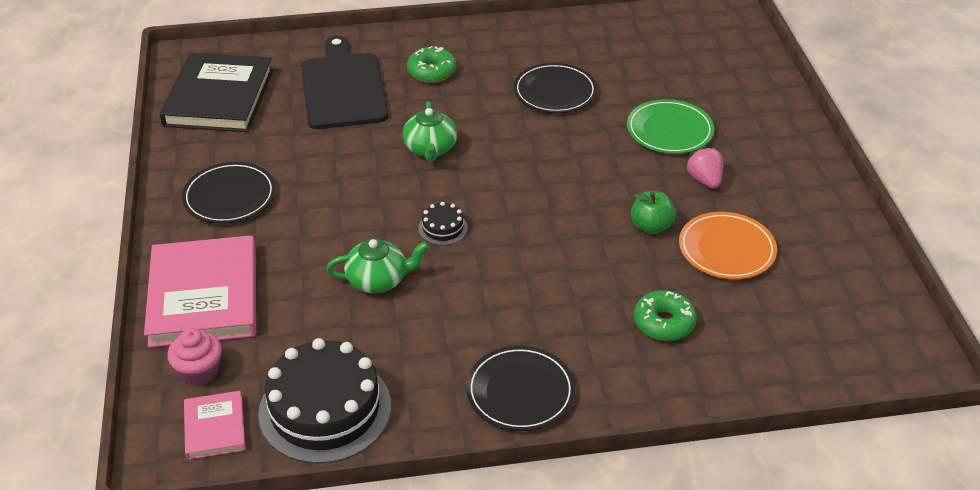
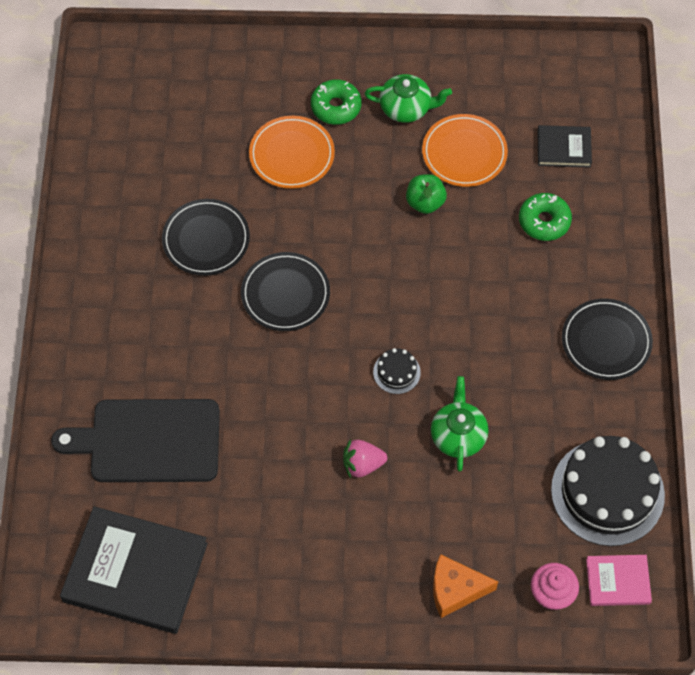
camera: 80 degrees left, 20 degrees up
(204, 296) = (455, 590): pink book -> orange cheese
(229, 196) = (312, 564): black plate -> black plate (285, 294)
(430, 149) = (275, 368): green teapot -> green teapot (406, 108)
(431, 72) = (141, 349): green donut -> green donut (336, 107)
(669, 130) = (292, 155): green plate -> orange plate
(704, 180) = (370, 145): pink strawberry -> pink strawberry (362, 464)
(771, 331) = (564, 148): none -> black book

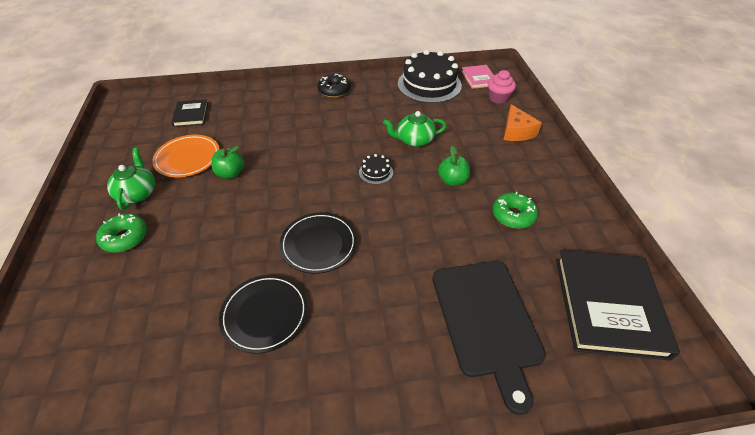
camera: 100 degrees left, 15 degrees down
(292, 155) = (172, 261): orange plate -> none
(362, 464) = (452, 180): pink strawberry -> green apple
(544, 221) = (249, 118): green donut -> green donut (513, 215)
(606, 341) = (334, 90): black plate -> black donut

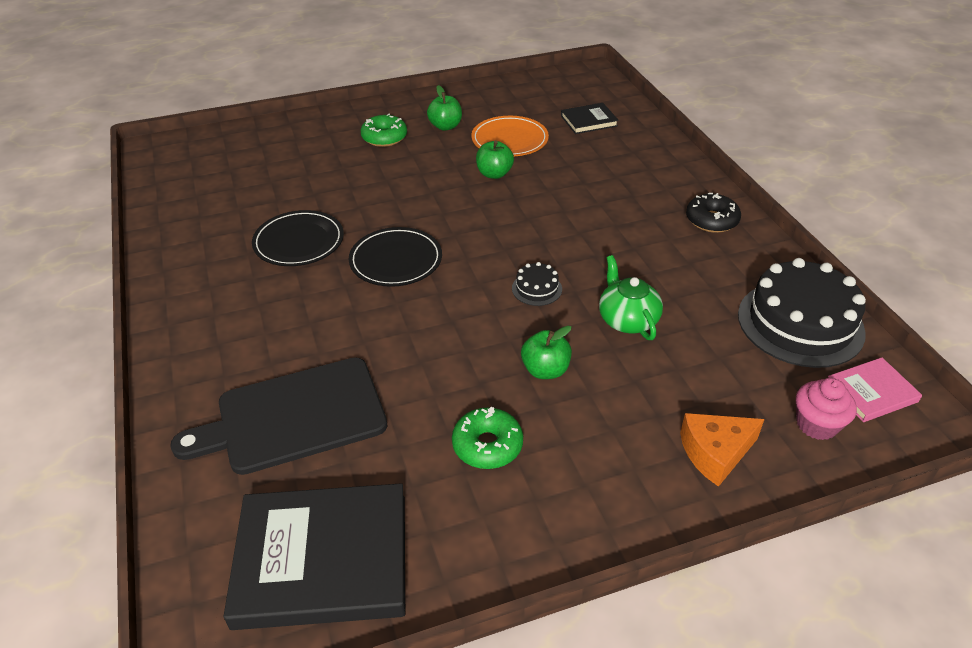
camera: 80 degrees right, 5 degrees down
(137, 193) = (445, 126): green teapot -> green apple

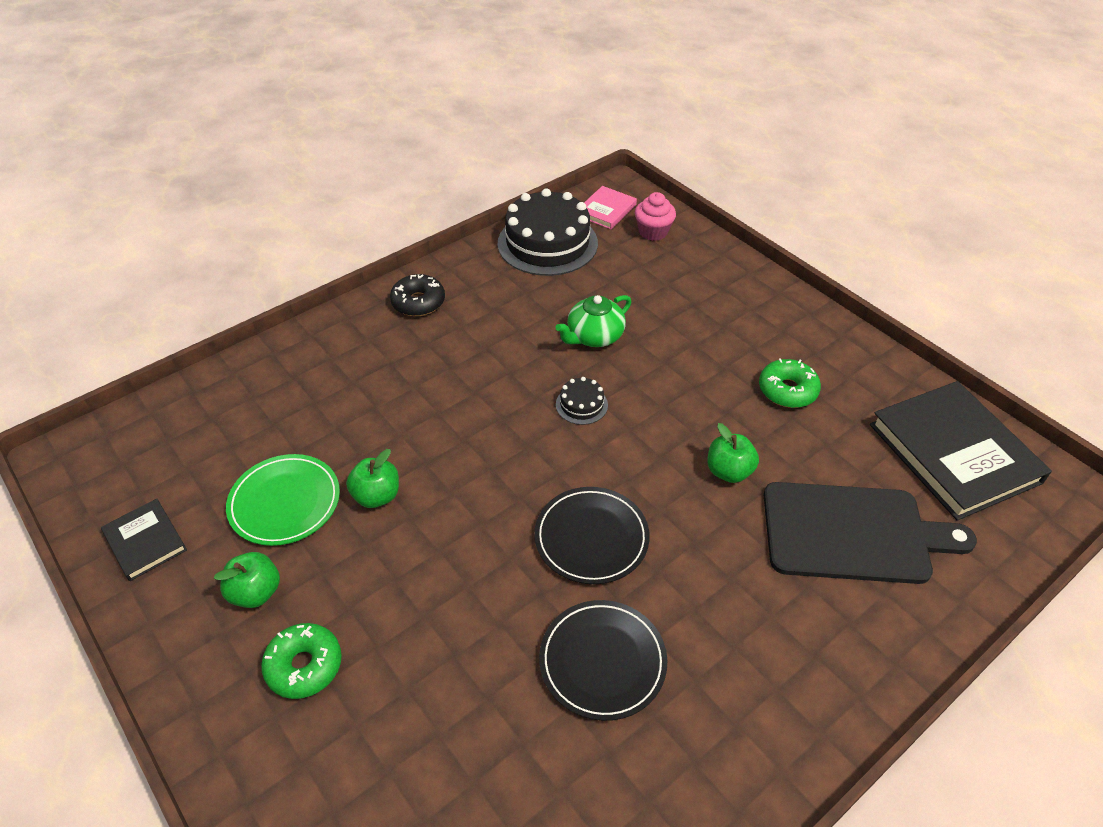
camera: 110 degrees left, 5 degrees up
(294, 417) = (852, 533): black cutting board -> black cutting board turned 45 degrees counterclockwise
(509, 140) = (285, 502): orange plate -> green plate
(545, 370) = (686, 375): green apple -> green apple (729, 471)
(589, 121) = (220, 430): black book -> black book (145, 541)
(715, 453) = (710, 273): orange cheese -> none
(871, 392) = (606, 210): pink book -> pink book turned 75 degrees clockwise

